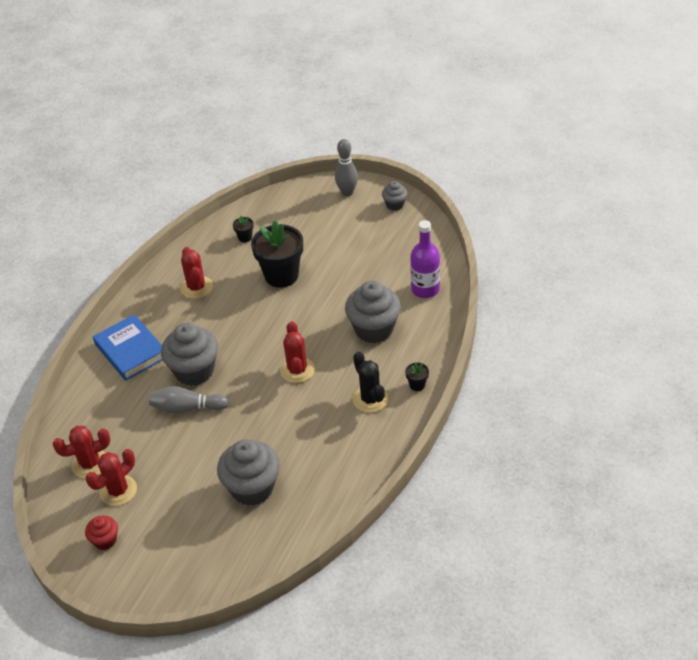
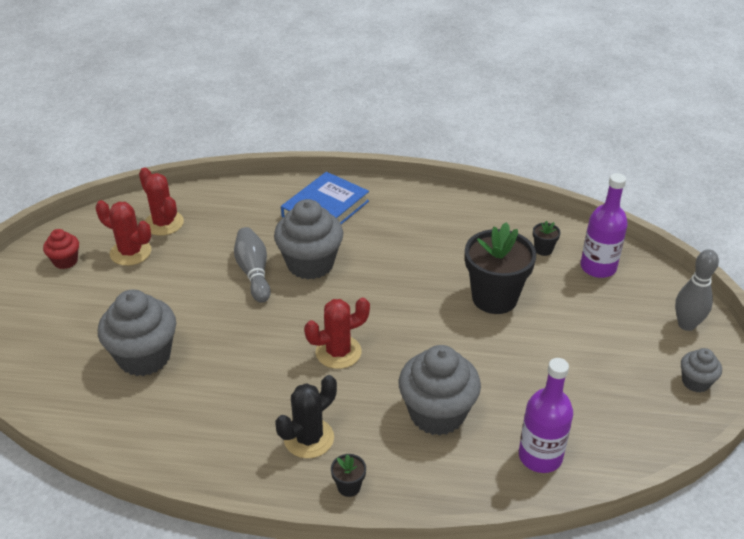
camera: 70 degrees right, 5 degrees down
(196, 287) = (440, 232): red cactus -> none
(276, 216) = (598, 267): none -> purple bottle

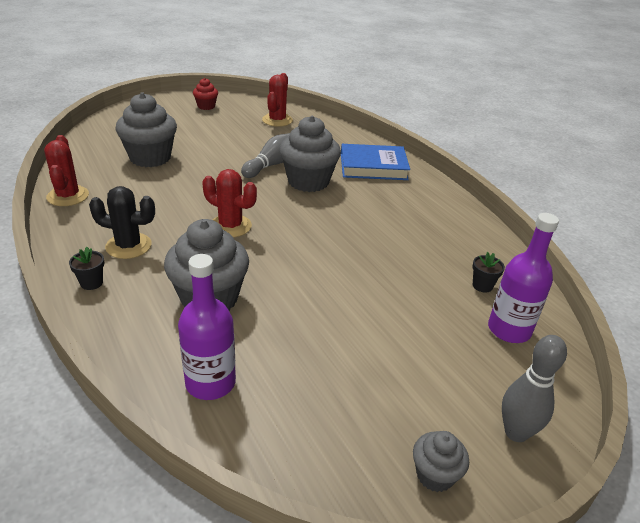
camera: 50 degrees right, 5 degrees down
(130, 252) = (237, 120): red cactus -> red cactus (68, 196)
(494, 298) = (382, 280): black flower pot -> none

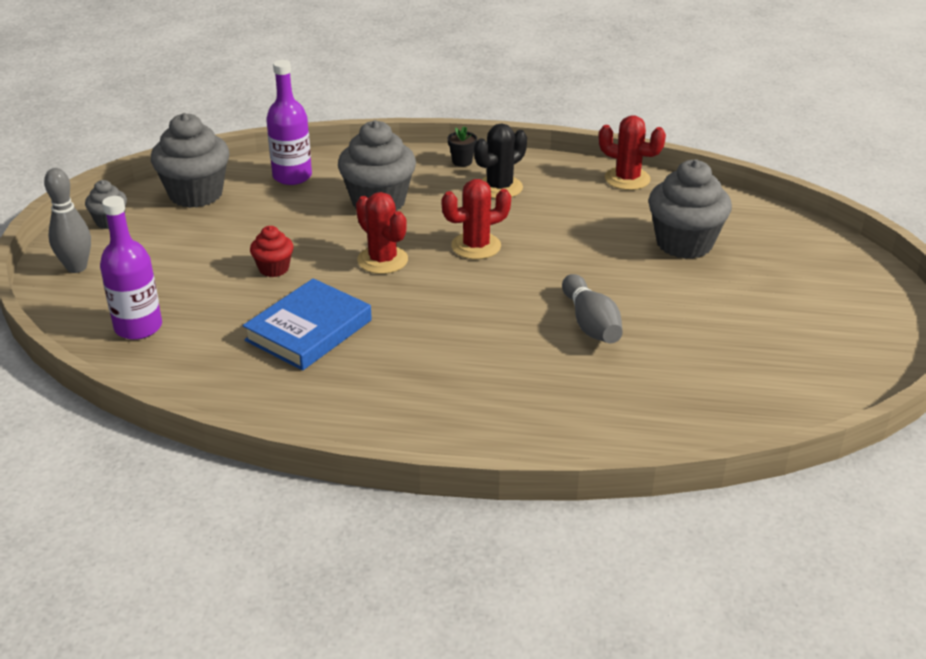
camera: 130 degrees right, 0 degrees up
(206, 106) = (847, 338): red cupcake -> red cupcake (274, 269)
(277, 120) = (744, 389): red cactus -> red cactus (382, 260)
(308, 181) = (518, 333): grey cupcake -> grey cupcake (196, 194)
(373, 167) = (505, 411): blue book -> blue book (308, 330)
(482, 286) = (199, 349): black flower pot -> none

